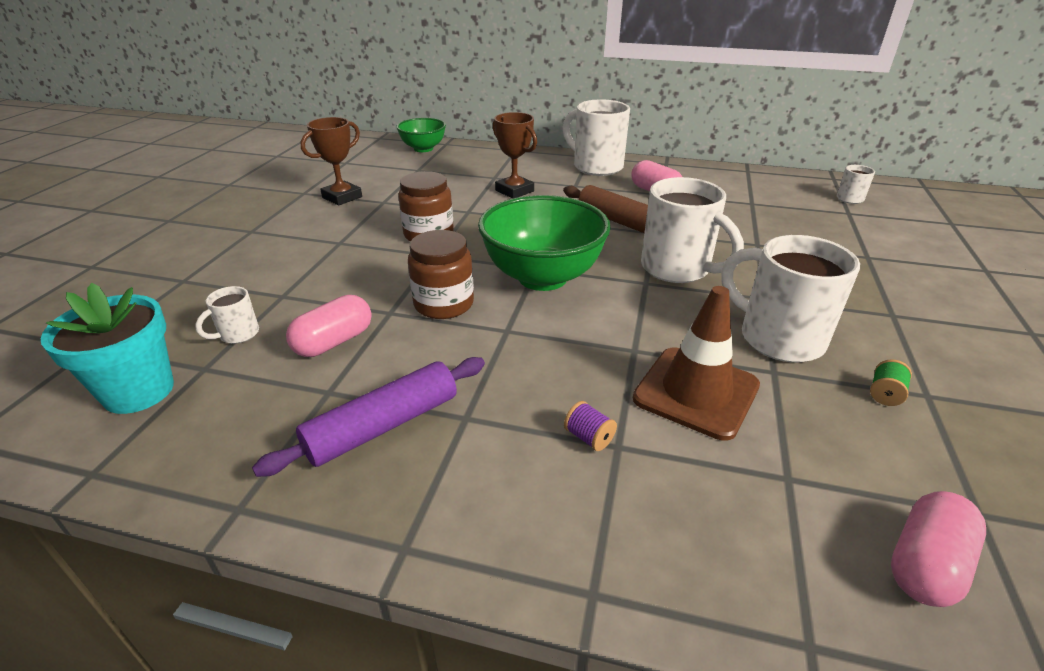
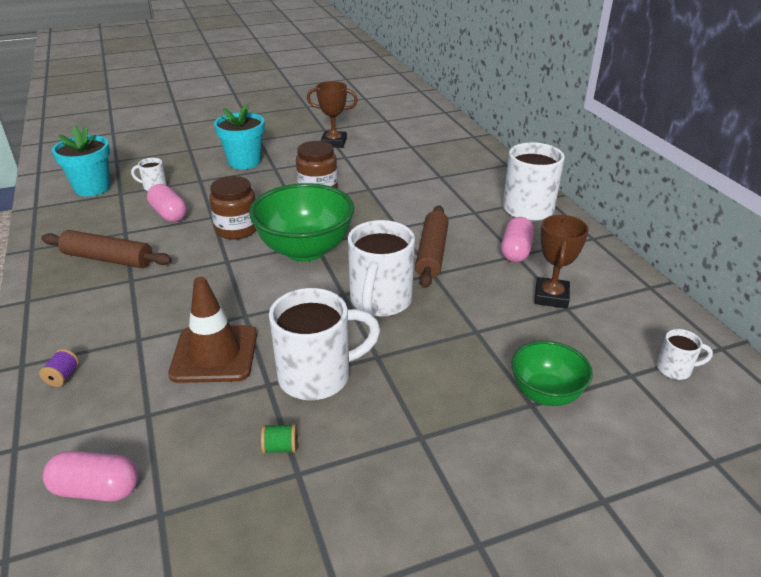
camera: 55 degrees right, 0 degrees up
(290, 255) = (244, 162): none -> turquoise flower pot
(334, 342) = (169, 214): pink capsule -> pink capsule turned 45 degrees clockwise
(383, 425) = (108, 259): purple rolling pin -> brown rolling pin
(423, 149) = (450, 133): green bowl -> green bowl (546, 394)
(514, 191) = (427, 192): brown trophy -> brown trophy (551, 297)
(589, 437) = (139, 326): purple spool -> purple spool (63, 376)
(778, 338) = (317, 376): white mug -> white mug turned 60 degrees clockwise

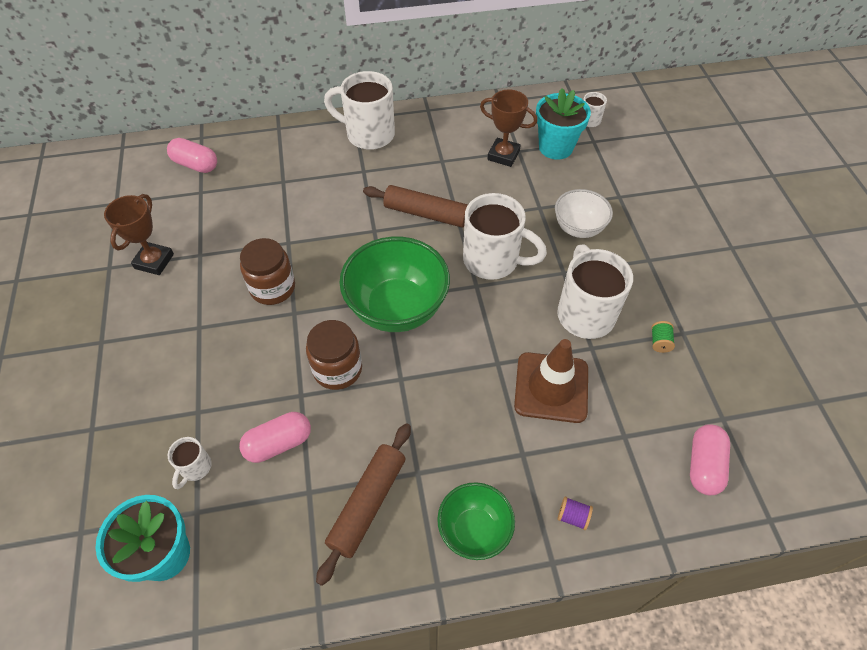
camera: 80 degrees left, 20 degrees up
(244, 162) = (165, 360): turquoise flower pot -> turquoise flower pot (555, 147)
(454, 366) = (578, 228): none -> white bowl
(516, 251) = (436, 159): pink capsule -> pink capsule (195, 165)
(546, 394) = (610, 186): green bowl -> green bowl (474, 530)

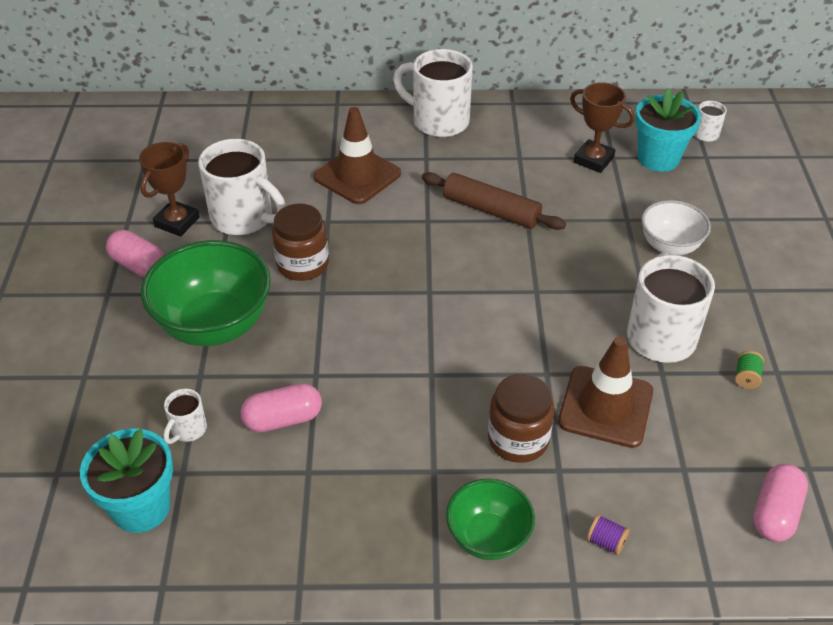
camera: 10 degrees right, 10 degrees down
(195, 165) = (238, 131): pink capsule -> pink capsule (139, 266)
(307, 195) = (357, 175): none -> brown traffic cone
(337, 369) = (361, 355): brown jar -> brown jar (518, 439)
(367, 504) = (371, 493): brown rolling pin -> none
(397, 308) = (440, 303): green bowl -> green bowl (214, 325)
(493, 260) = (560, 268): white mug -> white mug (244, 218)

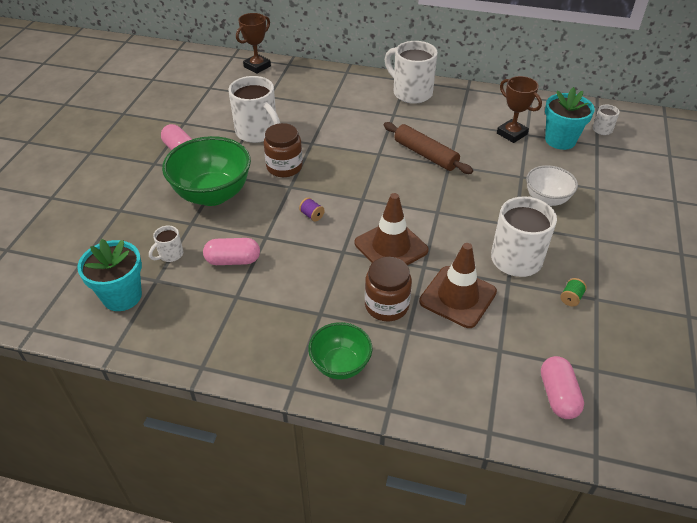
camera: 15 degrees right, 0 degrees up
(177, 222) = (214, 128): brown trophy -> brown trophy (257, 66)
(357, 175) = (342, 118): brown traffic cone -> brown traffic cone (391, 247)
(606, 542) = (423, 386): purple spool -> purple spool (312, 215)
(775, 513) = (558, 395): pink capsule -> pink capsule turned 45 degrees counterclockwise

